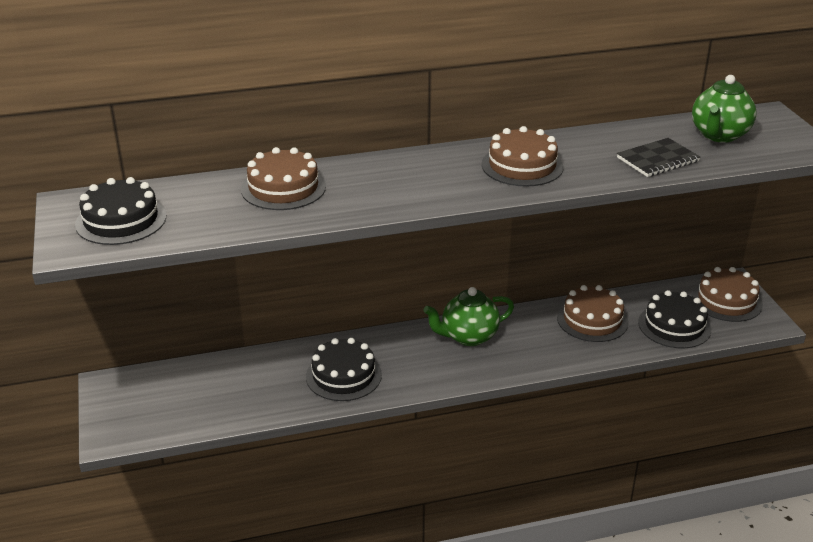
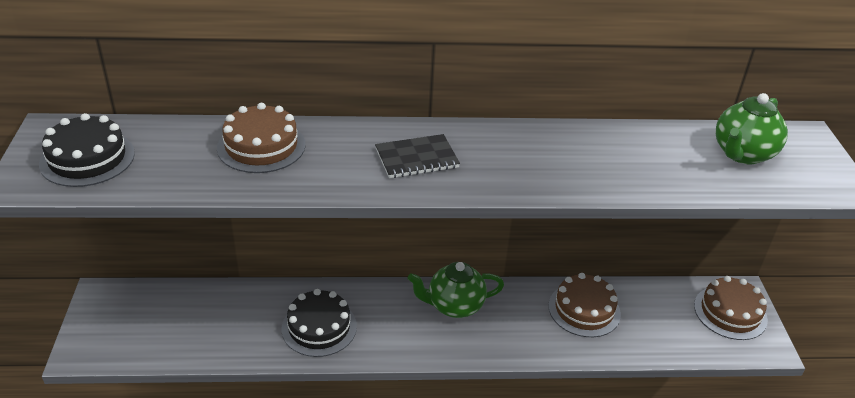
camera: 10 degrees right, 5 degrees up
(522, 166) = (515, 158): brown cake -> none
(657, 160) = (664, 174): black notebook -> black notebook (416, 158)
(674, 326) = (666, 332): black cake -> none

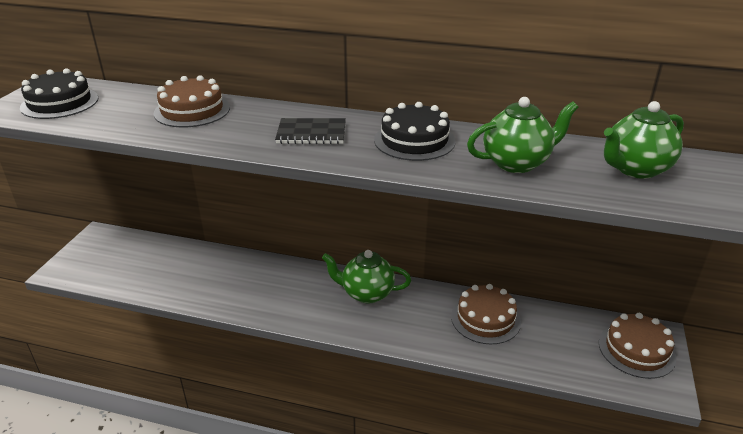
camera: 20 degrees right, 5 degrees down
(319, 327) = (244, 288): black cake -> black cake (414, 140)
(638, 164) = (517, 163): none -> green teapot

